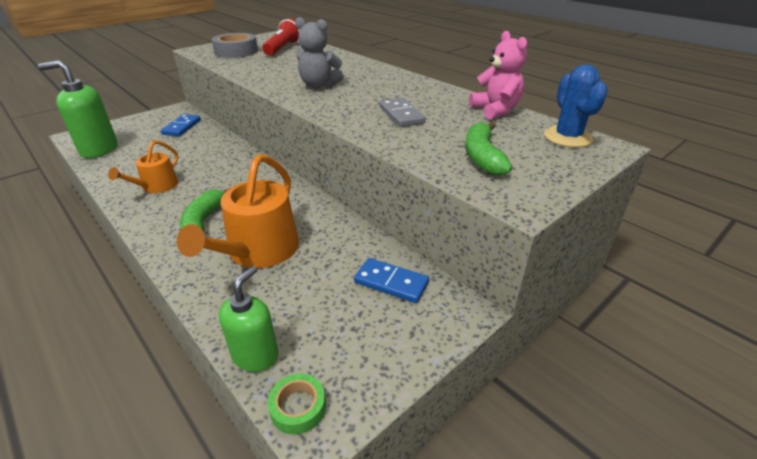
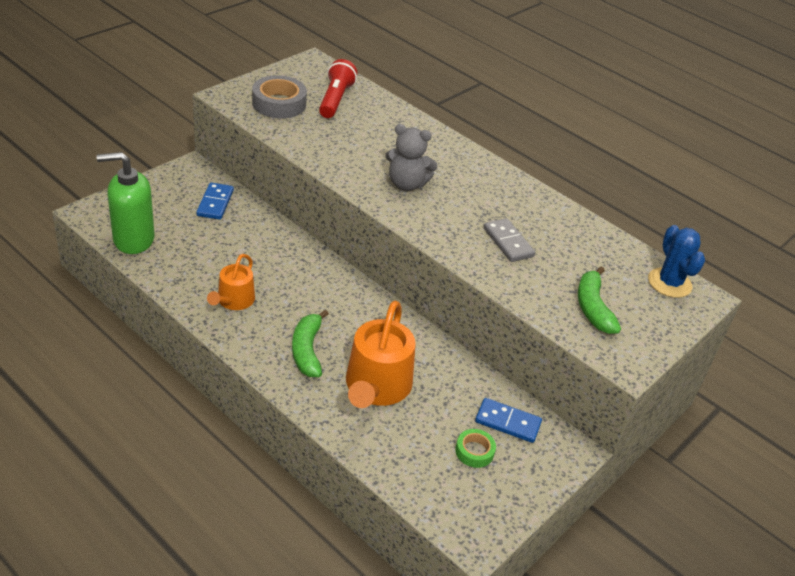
camera: 10 degrees left, 5 degrees up
(255, 355) = (410, 488): green soap dispenser -> none
(298, 407) = (457, 528): green tape -> green tape (474, 451)
(495, 110) = (601, 238): pink teddy bear -> none

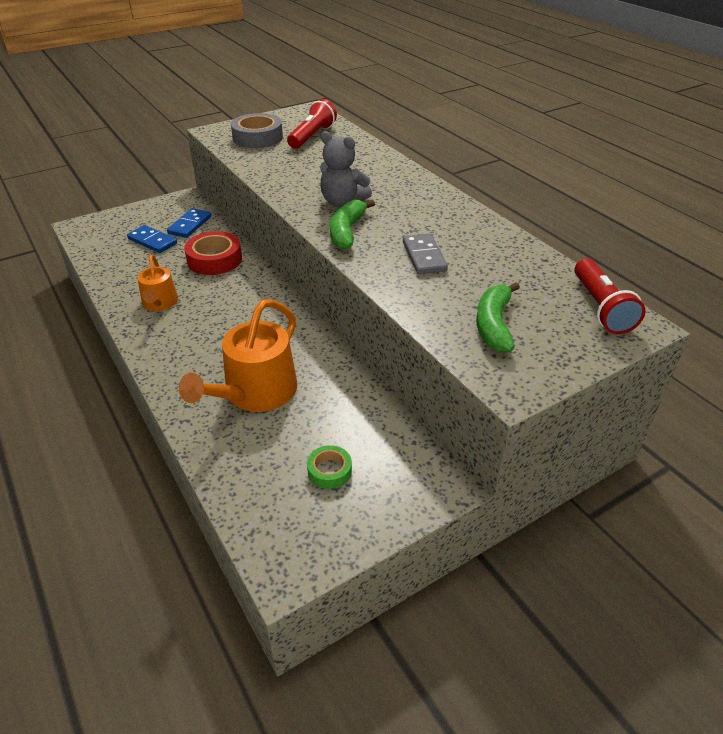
camera: 20 degrees right, 0 degrees up
(133, 239) = (102, 248): green soap dispenser -> none
(233, 301) = (159, 303): orange watering can -> orange watering can turned 45 degrees counterclockwise
(264, 244) = (214, 259): none -> red tape
(307, 350) = (204, 352): green banana -> green banana (347, 231)
(507, 422) = (381, 445): blue domino -> blue domino (152, 241)
(669, 283) = (600, 308): blue cactus -> red flashlight

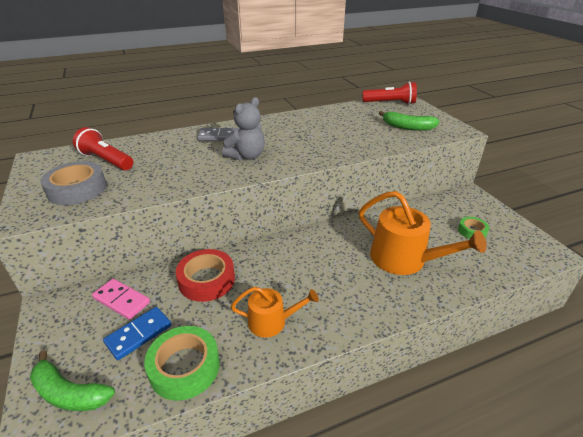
camera: 80 degrees left, 5 degrees down
(117, 268) = (184, 367): none -> green tape
(190, 225) = (121, 300): blue domino -> pink domino
(347, 231) = (293, 158): green banana -> green banana (69, 393)
(424, 256) = (334, 136): grey domino -> grey domino (219, 136)

